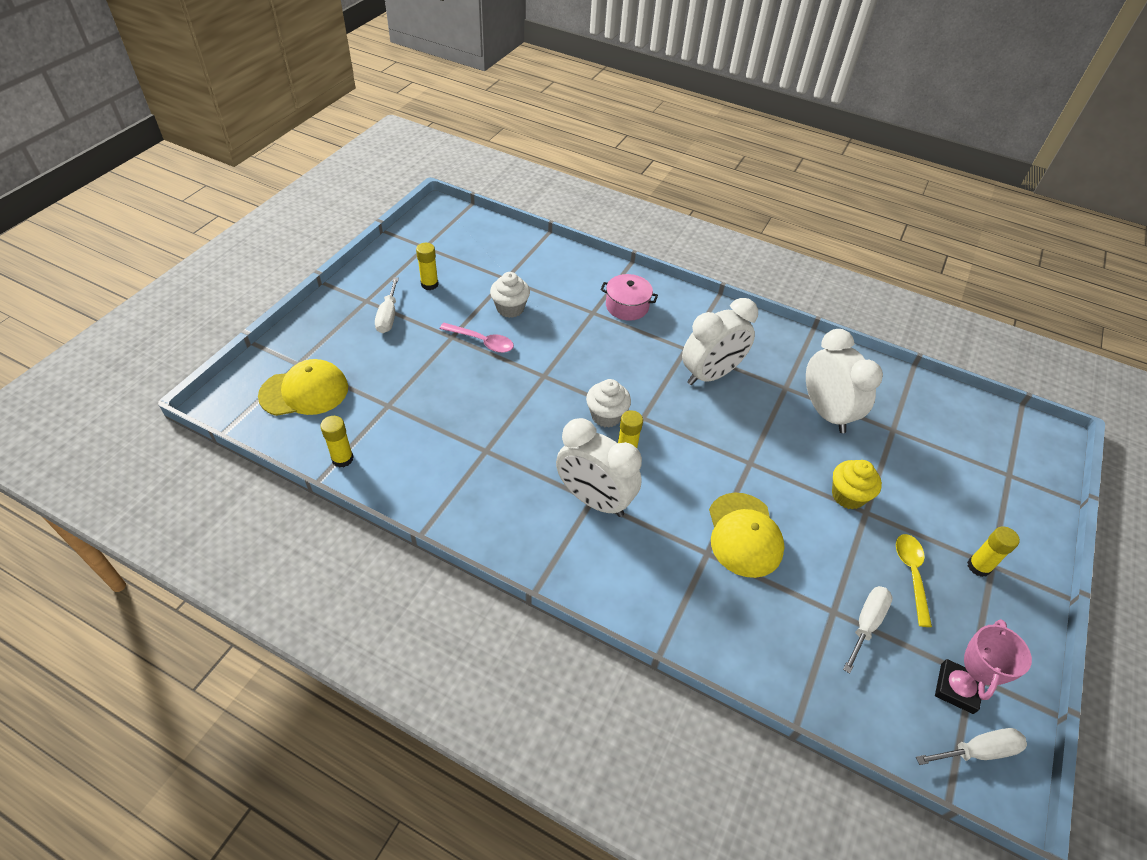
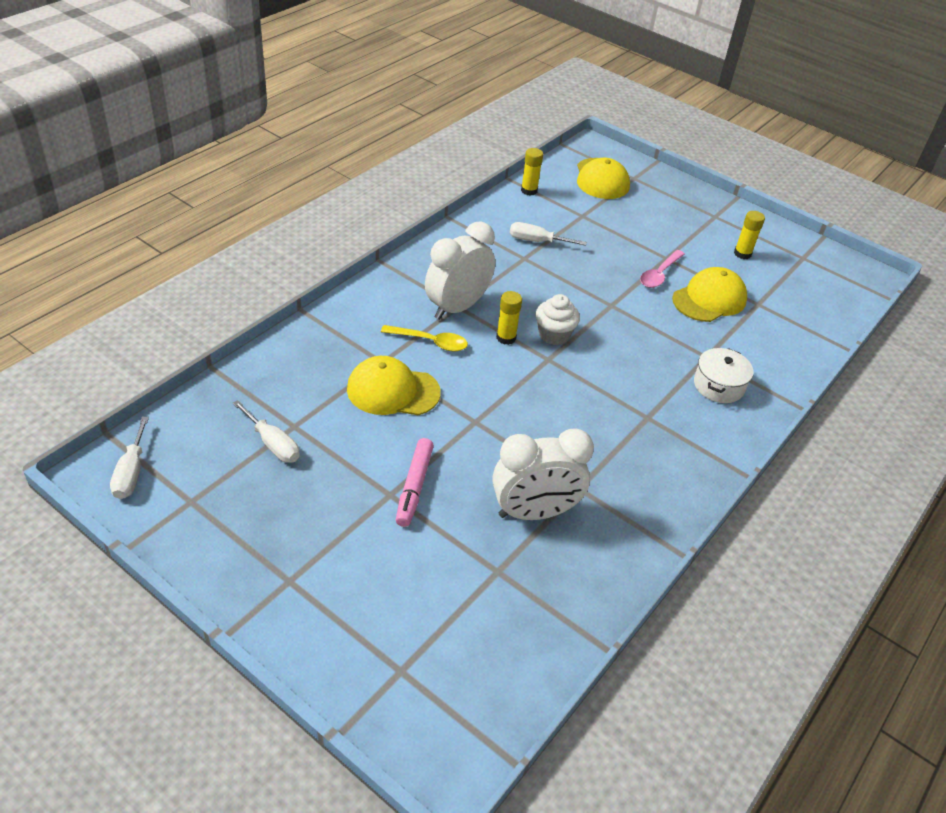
camera: 100 degrees right, 5 degrees down
(388, 316) = (693, 226): white screwdriver -> white screwdriver (536, 241)
(510, 308) = (709, 299): white cupcake -> yellow cap
(627, 306) = (718, 385): pink pot -> white pot
(710, 375) = (604, 426): white clock -> none
(848, 495) = (414, 486): yellow cupcake -> pink marker
(911, 575) = (306, 501): yellow spoon -> yellow spoon (430, 342)
(956, 688) = (186, 483): pink trophy -> none
(978, 566) = (293, 566): yellow glue stick -> none

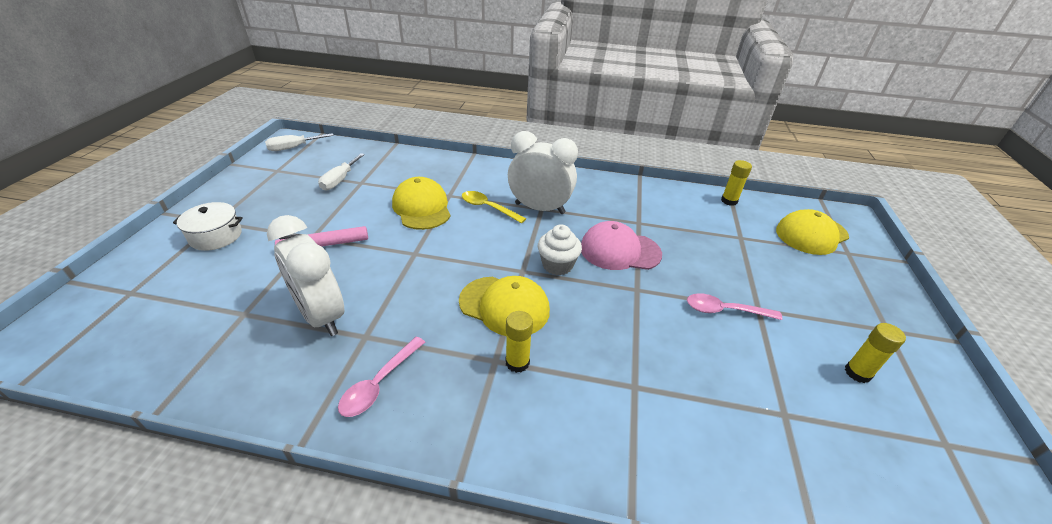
camera: 65 degrees right, 5 degrees down
(430, 342) = (488, 208): yellow spoon -> yellow spoon turned 135 degrees clockwise
(506, 338) = (527, 241): yellow glue stick -> yellow glue stick (517, 362)
(536, 241) = (669, 223): white screwdriver -> none
(557, 289) = (619, 251): none -> pink cap
(639, 492) = (379, 383): none -> pink spoon
(709, 299) = (735, 363): yellow cap -> yellow cap (504, 306)
(718, 385) = (595, 411): white pot -> white pot (216, 236)

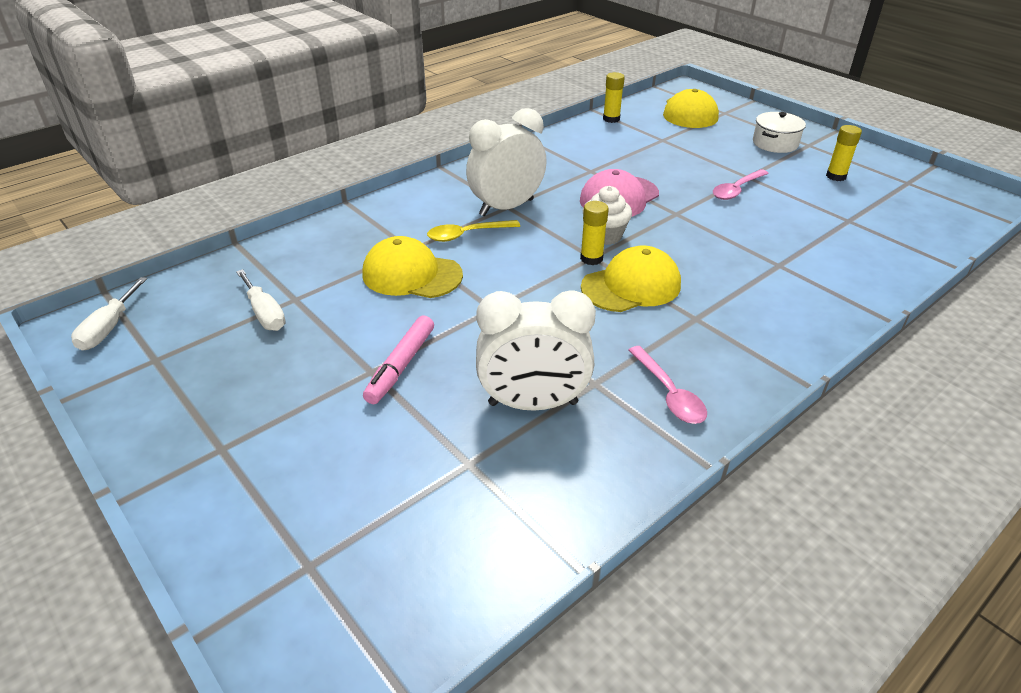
camera: 50 degrees left, 0 degrees up
(216, 236) = (263, 455): white pot -> white pot (775, 143)
(517, 362) = (708, 307): yellow glue stick -> yellow glue stick (591, 258)

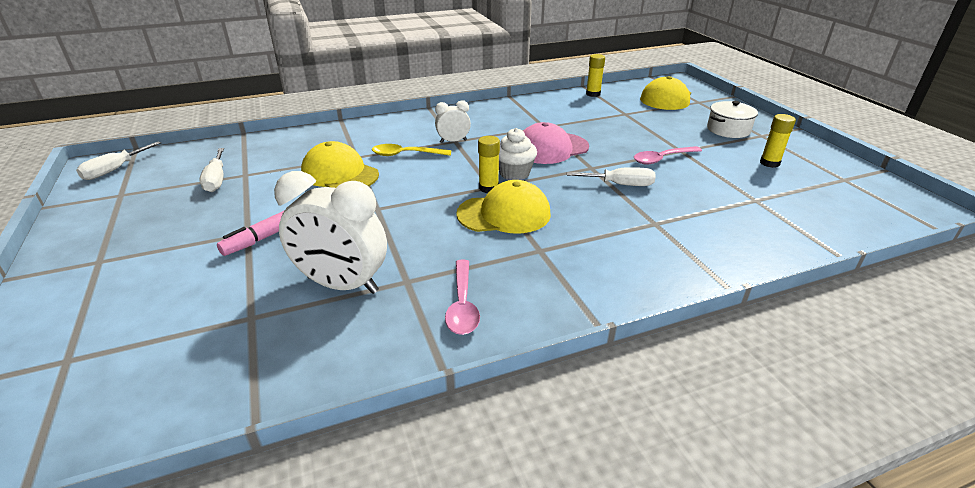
camera: 20 degrees right, 5 degrees down
(506, 207) = (453, 141): white clock -> white clock, size x0.51
(718, 228) = (620, 185): none -> white screwdriver

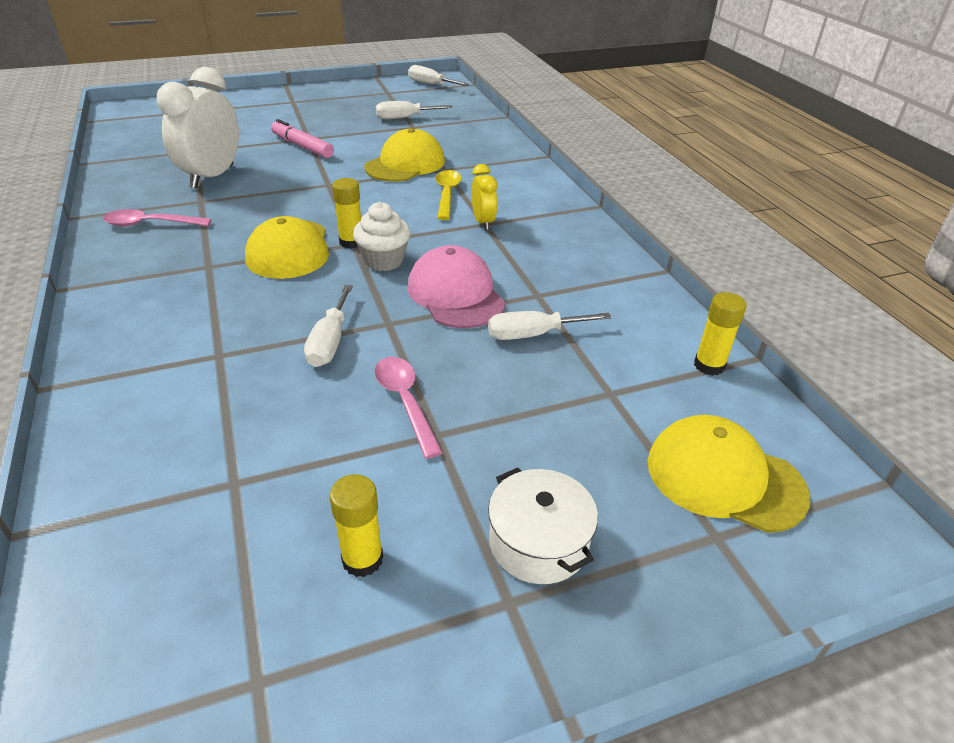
camera: 90 degrees right, 5 degrees up
(453, 141) = (483, 222): white clock -> yellow clock
(585, 128) = (533, 334): none -> white screwdriver

